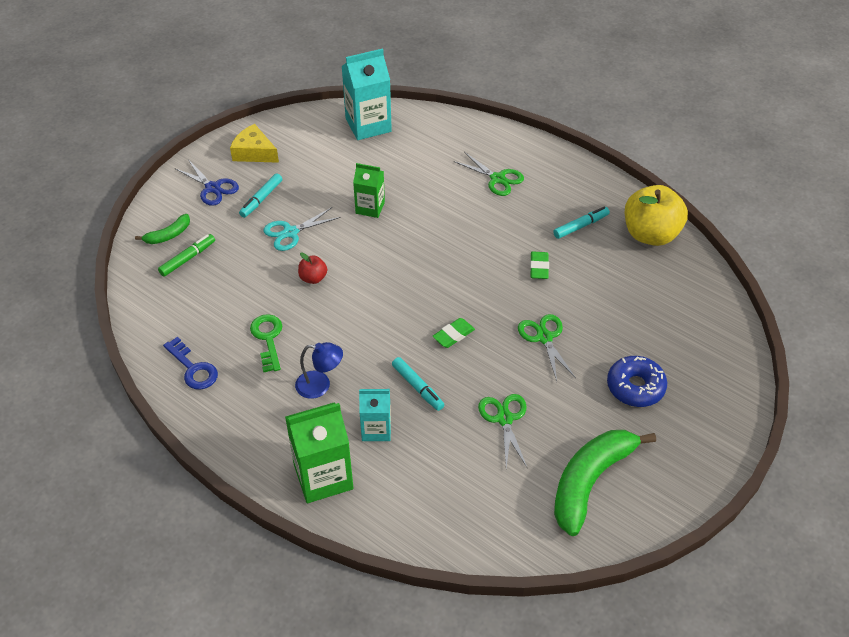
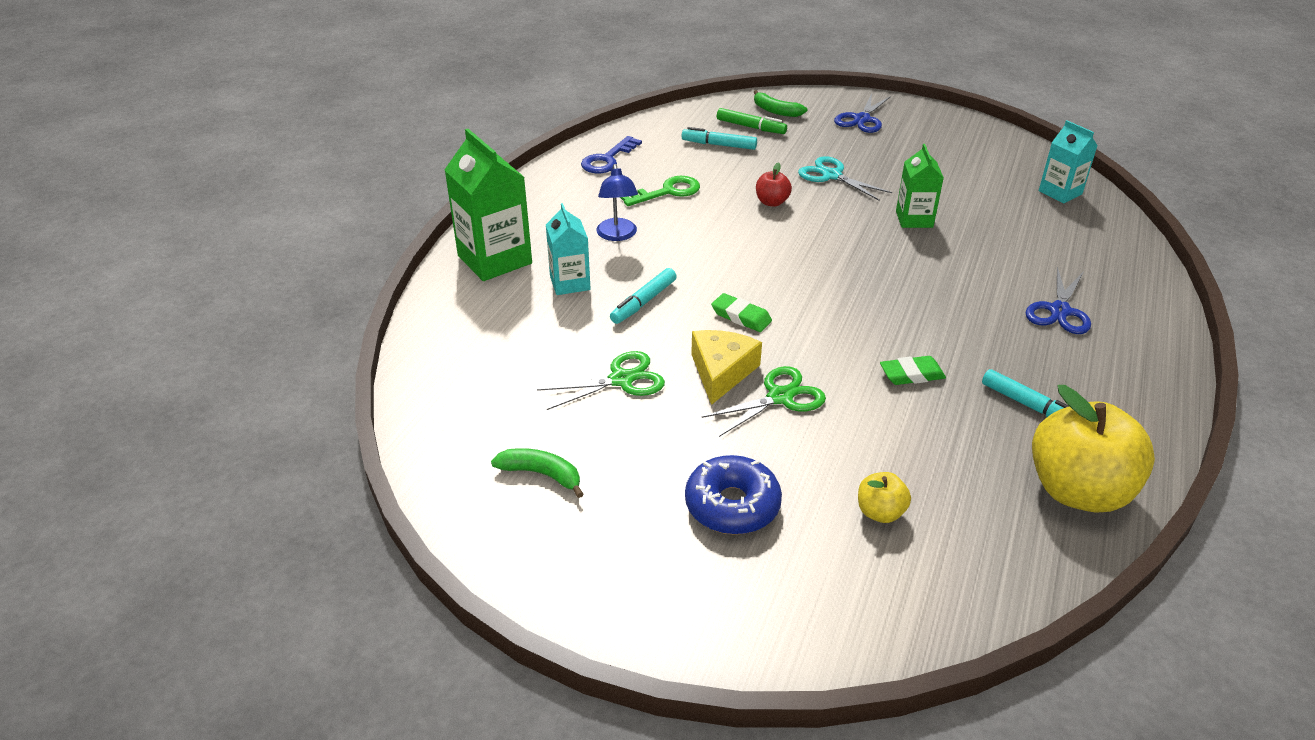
camera: 75 degrees right, 10 degrees down
(254, 152) = (937, 131): yellow cheese -> yellow cheese (721, 372)
(261, 199) = (868, 149): turquoise marker -> turquoise marker (719, 145)
(368, 125) = (1060, 192): turquoise carton -> turquoise carton, size x0.60
(497, 179) = (1059, 311): green scissors -> blue scissors
(590, 481) = (542, 474): green banana -> green banana, size x0.48
(652, 321) = (880, 512): none -> yellow apple

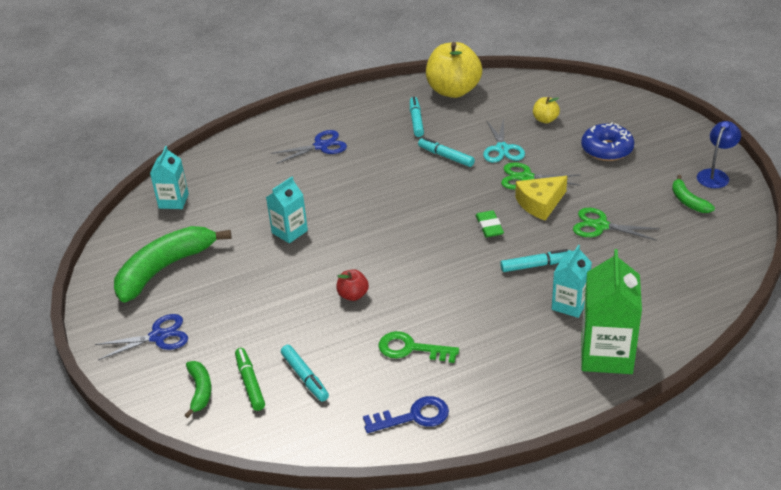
camera: 135 degrees left, 0 degrees up
(617, 235) = (495, 327): blue lamp -> blue lamp (715, 175)
(831, 175) = (277, 295): turquoise scissors -> turquoise scissors (502, 149)
(911, 374) = (446, 156): green eraser -> turquoise marker
(914, 219) = (289, 232): green carton -> turquoise carton
(949, 151) = (164, 269): none -> green banana

